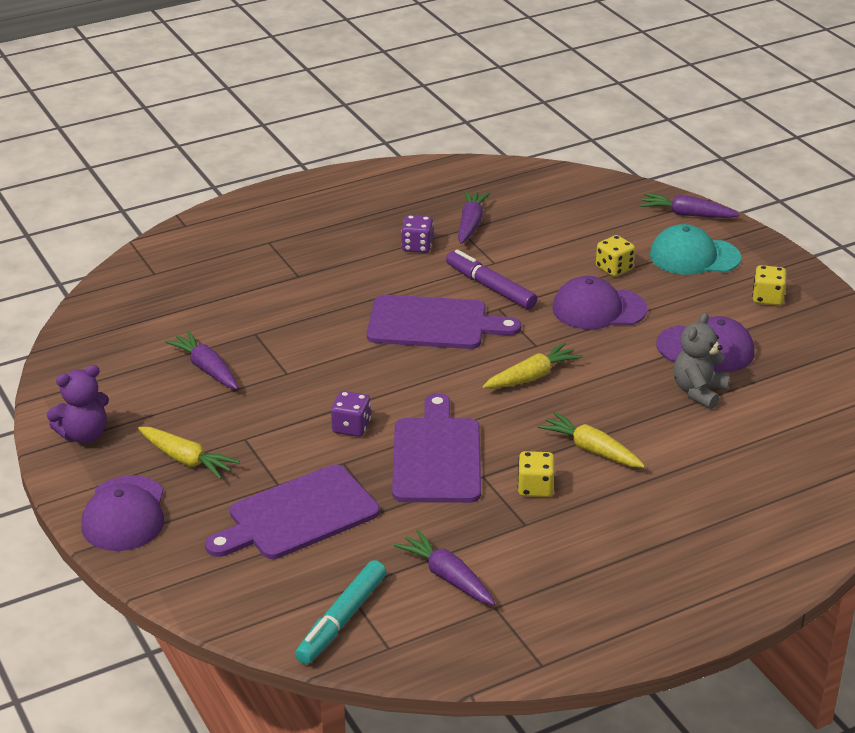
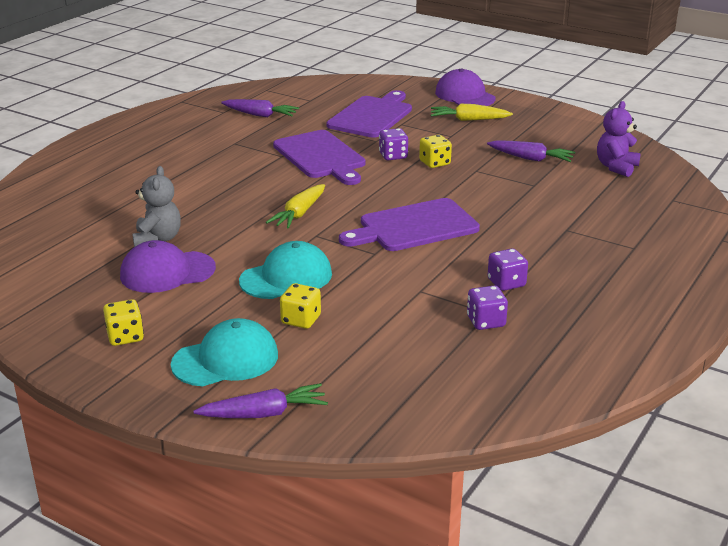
camera: 150 degrees right, 5 degrees down
(84, 435) = (544, 115): purple teddy bear -> purple teddy bear (616, 167)
(341, 620) = (300, 91): turquoise marker -> none
(470, 224) = (486, 321): purple carrot -> purple dice
(490, 287) = (399, 267): purple marker -> none
(535, 488) = (242, 158): yellow dice -> yellow dice (434, 163)
(591, 450) = (219, 185): yellow carrot -> none
(598, 309) = (286, 277): purple cap -> turquoise cap

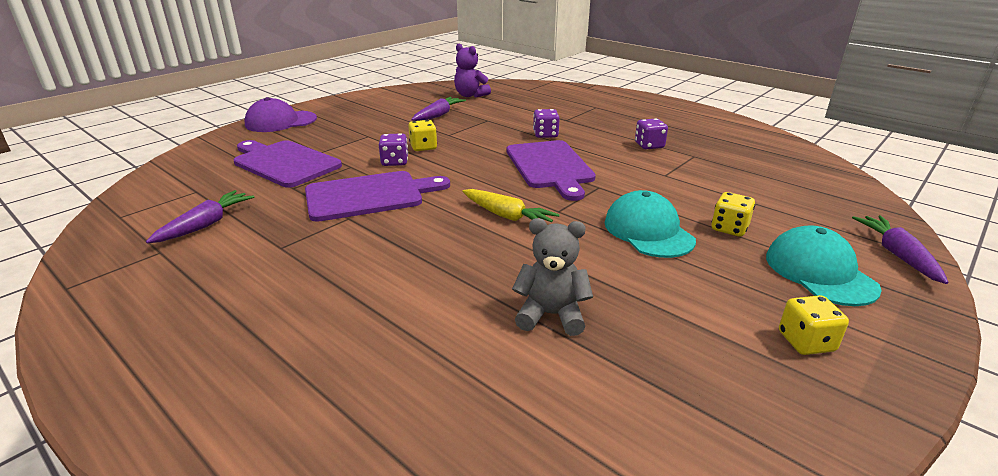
camera: 80 degrees left, 0 degrees up
(167, 272) = (641, 308): purple cap -> none
(468, 120) = (339, 126): yellow carrot -> none
(486, 321) = (708, 158): purple dice -> purple dice (545, 135)

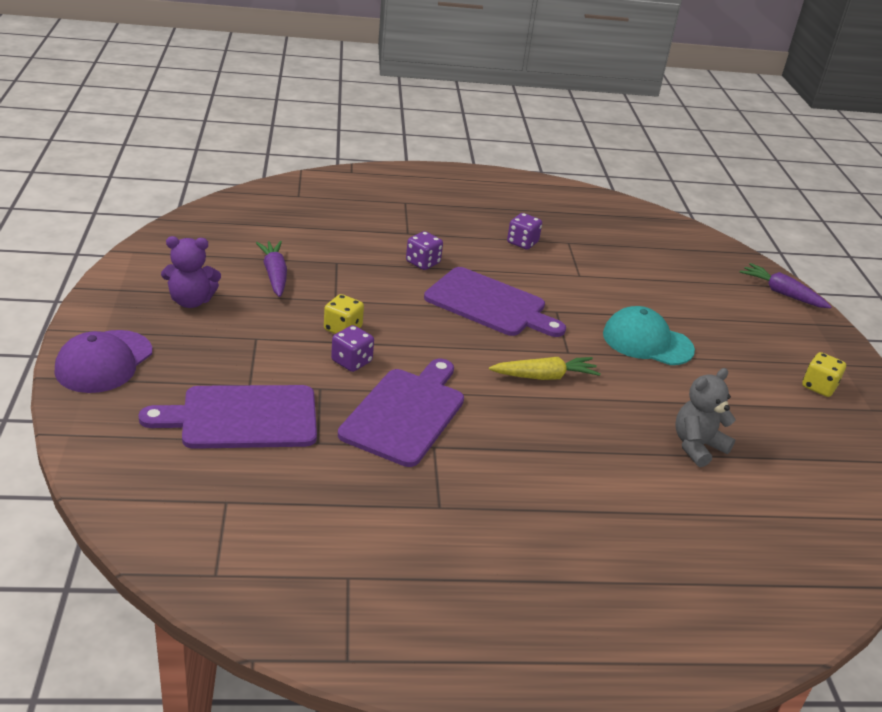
camera: 50 degrees left, 5 degrees up
(206, 225) = (326, 528): purple carrot -> none
(470, 95) = (252, 228): purple teddy bear -> purple teddy bear (191, 301)
(729, 228) = (684, 314): yellow dice -> none
(819, 272) = (767, 328): turquoise cap -> none

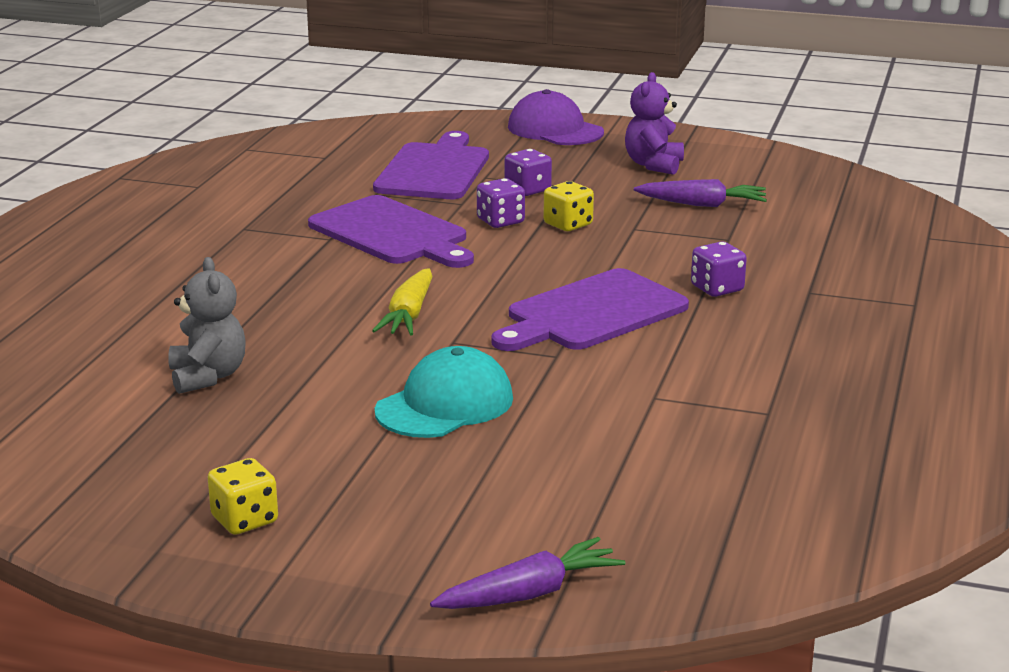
camera: 115 degrees right, 10 degrees down
(522, 243) = (770, 371): purple dice -> purple dice (527, 190)

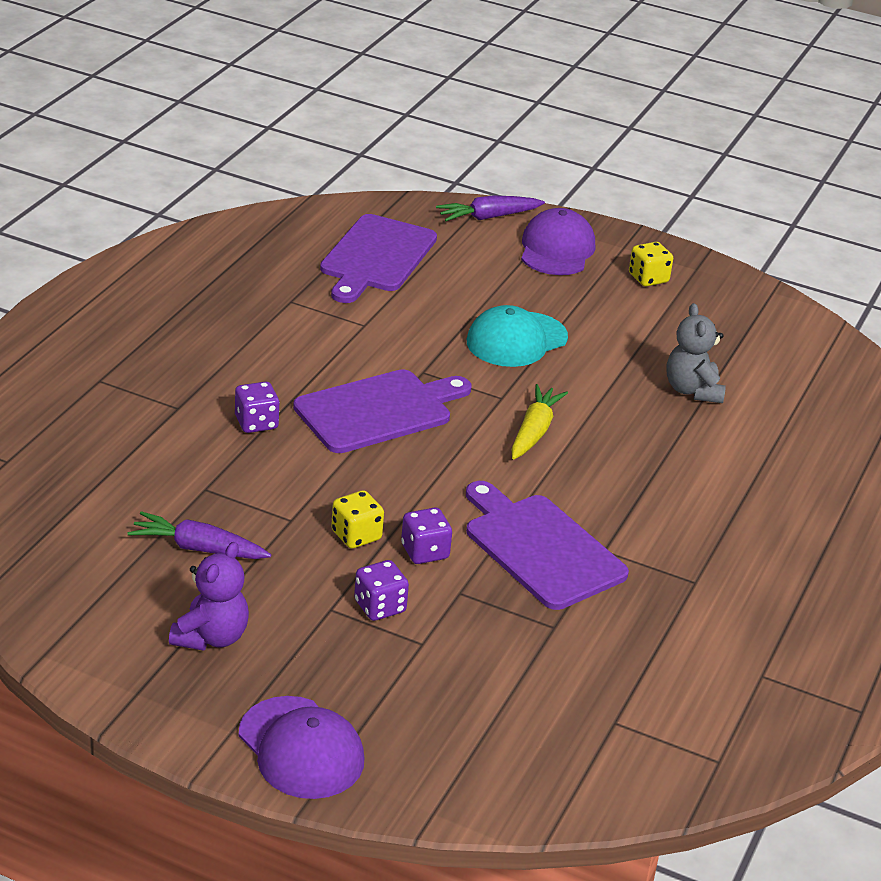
camera: 175 degrees left, 10 degrees up
(399, 548) = (557, 249): none -> purple cap
(434, 170) = (480, 667): purple cutting board -> purple cutting board (376, 257)

